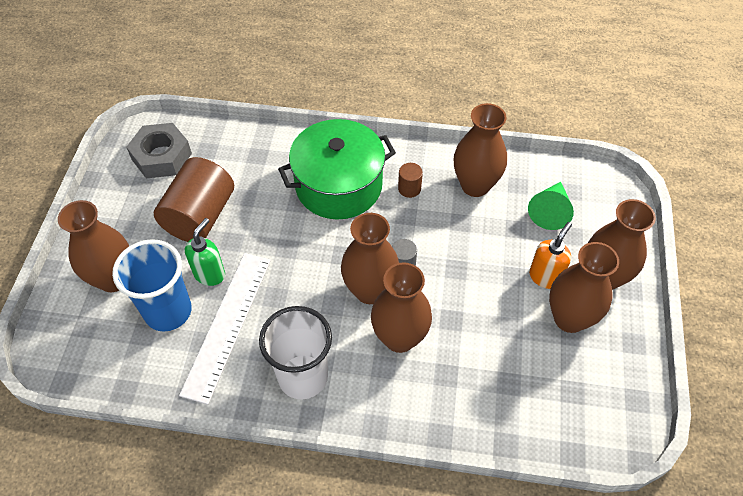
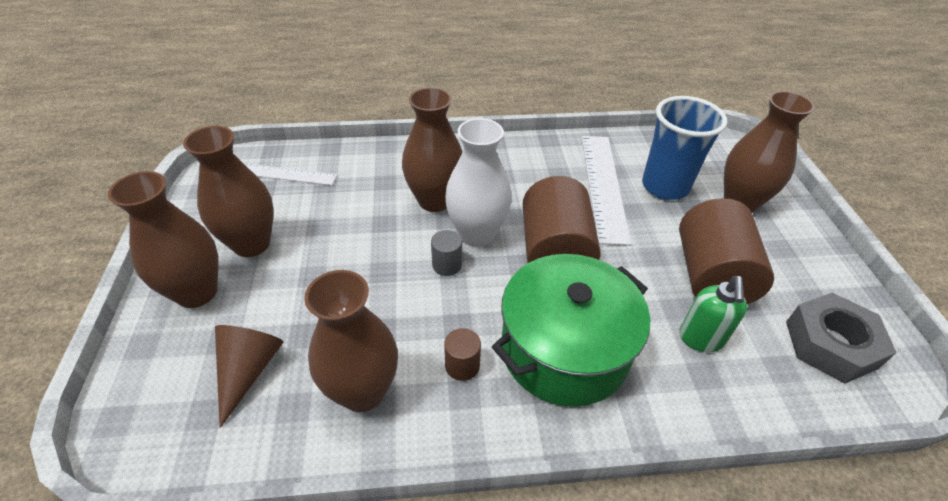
camera: 165 degrees right, 10 degrees down
(210, 274) = (651, 221): green soap dispenser -> green soap dispenser (701, 339)
(303, 377) = (514, 162): white cup -> none
(310, 260) = (554, 251): none -> brown cylinder
(370, 290) = (477, 234): brown vase -> white vase
(545, 276) = (272, 281): orange soap dispenser -> none
(547, 406) = (289, 175): none -> white ruler
(550, 211) = (248, 370): green cone -> brown cone

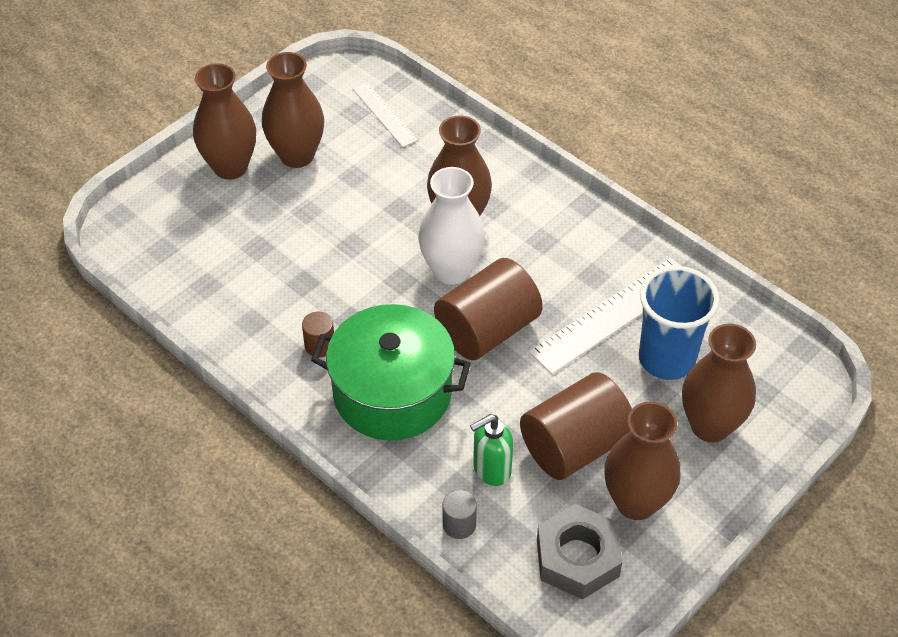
camera: 50 degrees right, 5 degrees up
(248, 370) = (206, 243): brown cone -> none
(363, 391) = (249, 309): brown vase -> brown vase (636, 502)
(447, 265) = (399, 275): grey cylinder -> grey cylinder (459, 524)

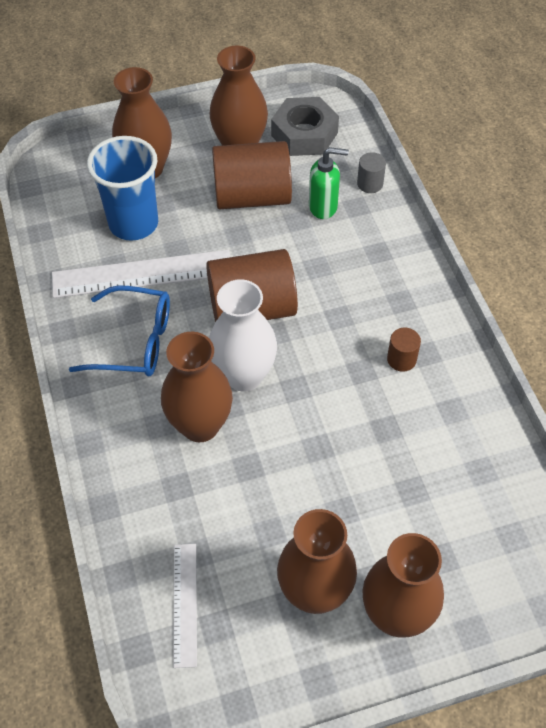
camera: 150 degrees left, 5 degrees up
(392, 393) = (363, 292): green pot -> none
(567, 256) = (134, 341): none -> blue glasses

